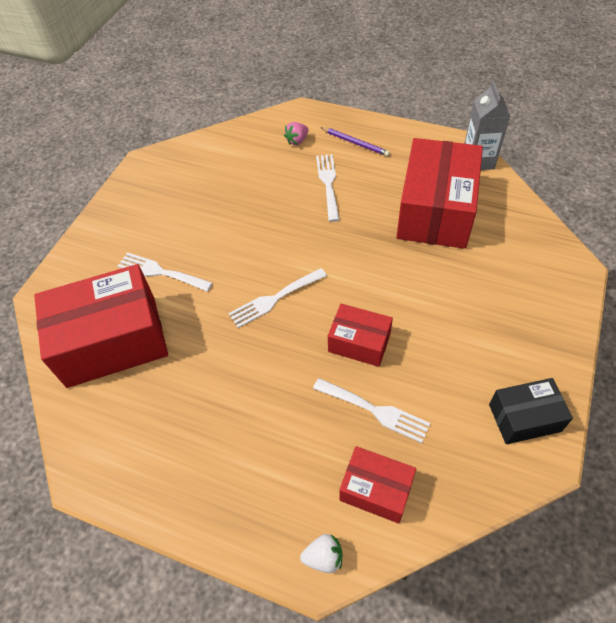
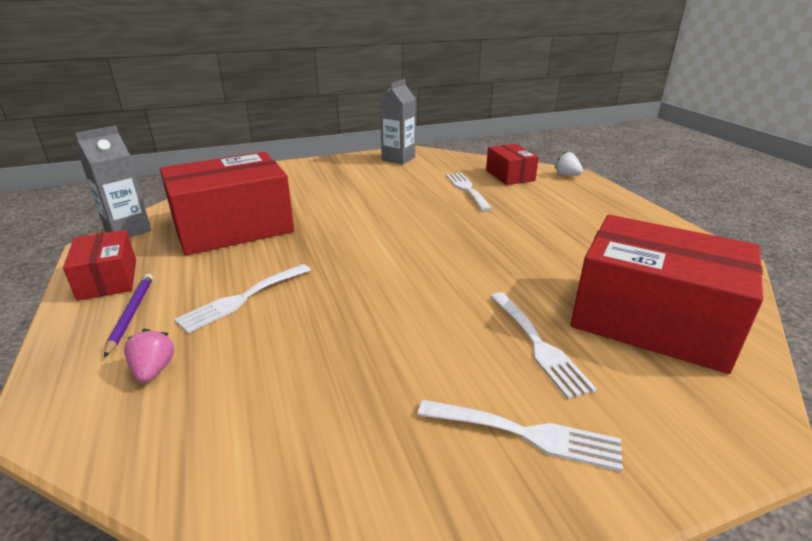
camera: 135 degrees left, 25 degrees down
(274, 299) = (448, 257): white fork -> white fork (526, 434)
(297, 141) = (154, 370): pink strawberry -> pink strawberry turned 105 degrees counterclockwise
(359, 342) = (427, 210): red box -> red box (108, 279)
(524, 418) = (398, 159): black box -> grey carton

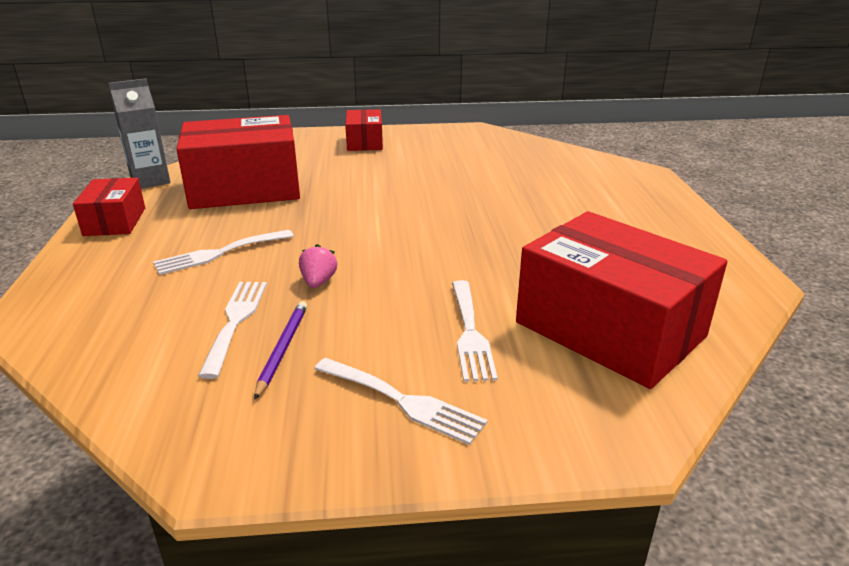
camera: 15 degrees right, 0 degrees up
(131, 314) = (121, 253): purple pencil -> purple pencil (282, 349)
(154, 370) = (118, 300): pink strawberry -> pink strawberry (318, 282)
(398, 159) = (452, 135): grey carton -> none
(467, 189) = (506, 176): white fork -> white fork (235, 321)
(510, 175) = (566, 165): red box -> red box (364, 142)
(566, 175) = (635, 172): white strawberry -> none

